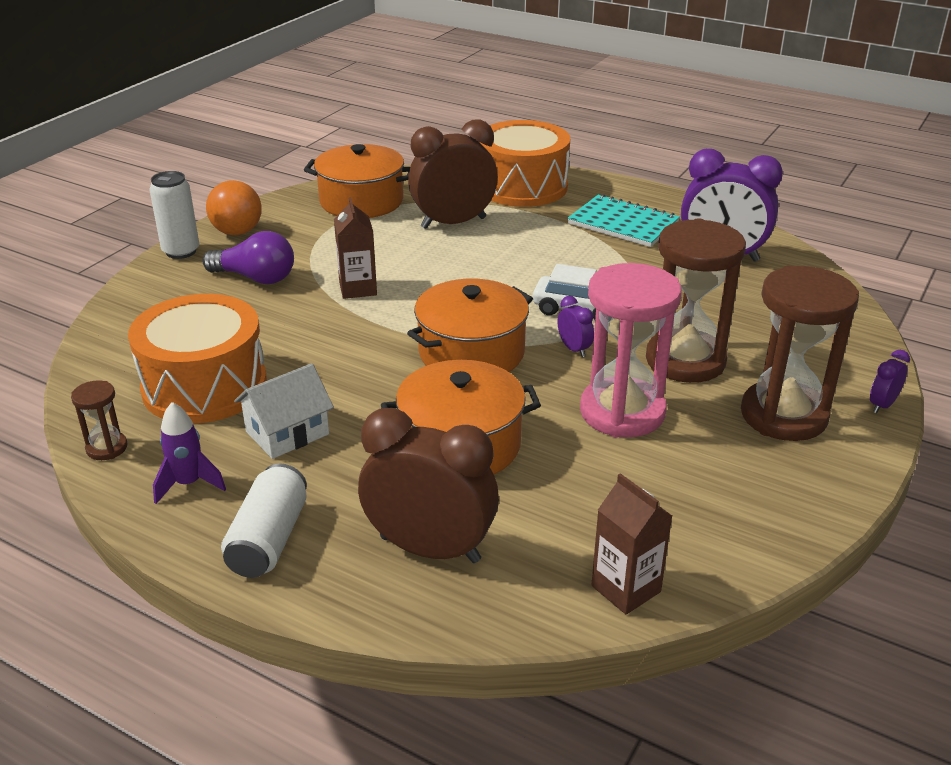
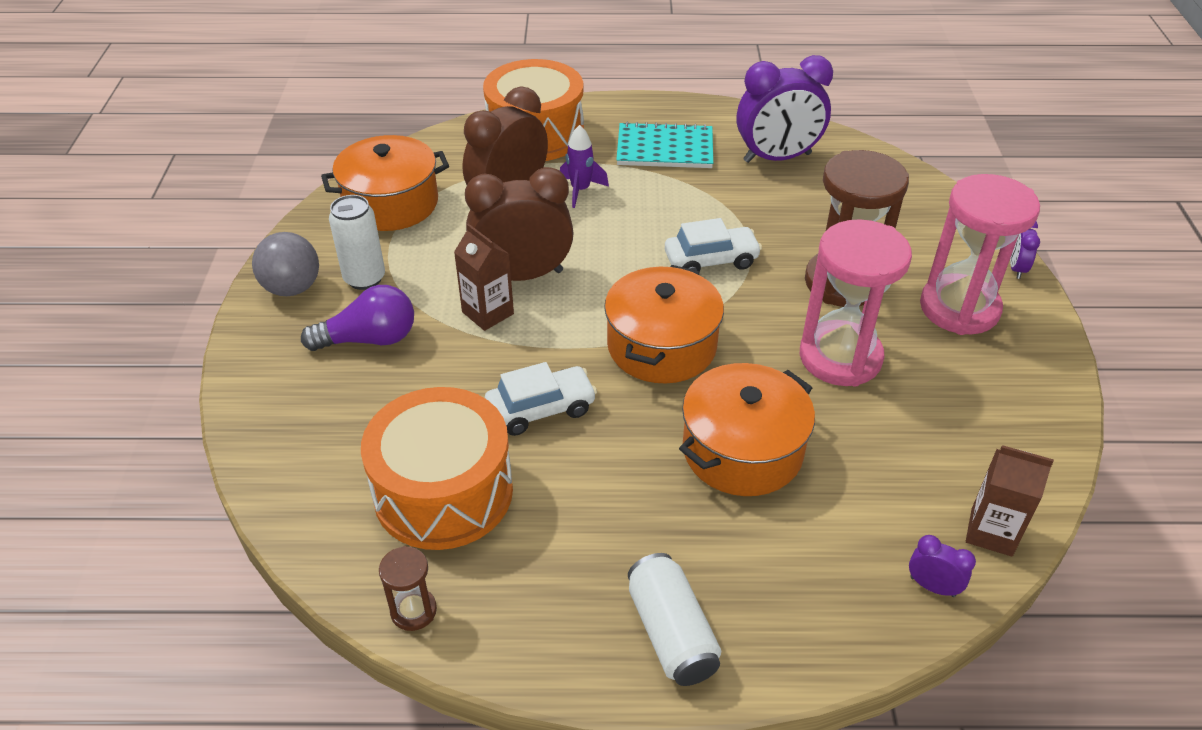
camera: 30 degrees left, 10 degrees up
(181, 251) = (252, 336): white can -> white can (364, 278)
(189, 484) = (538, 611): purple rocket -> purple rocket (580, 190)
(237, 232) = (292, 288): orange ball -> grey ball
(287, 433) = (577, 509): white house -> none
(330, 361) = (541, 409): none -> white car
(430, 549) = (815, 571): brown clock -> brown clock (522, 275)
(574, 349) = (745, 306): purple clock -> purple clock (932, 586)
(783, 415) = (959, 308): brown hourglass -> pink hourglass

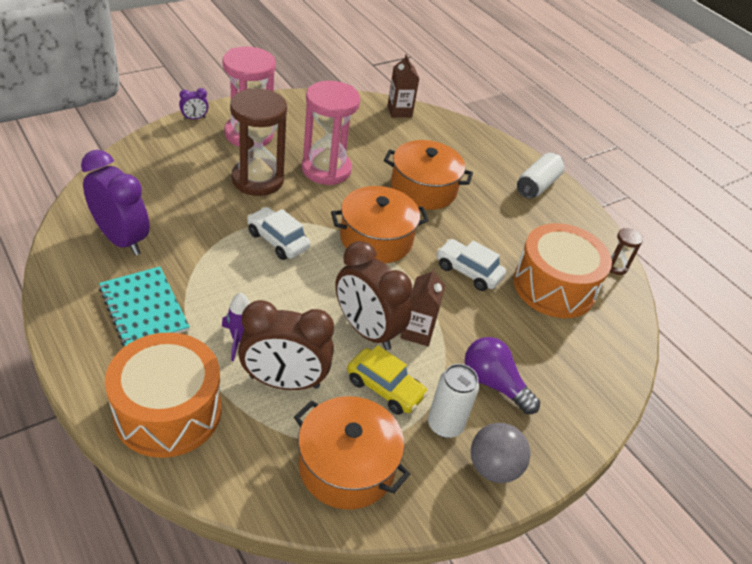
camera: 130 degrees left, 0 degrees up
(442, 258) = (385, 388): none -> yellow car
(932, 586) = (443, 123): purple clock -> none

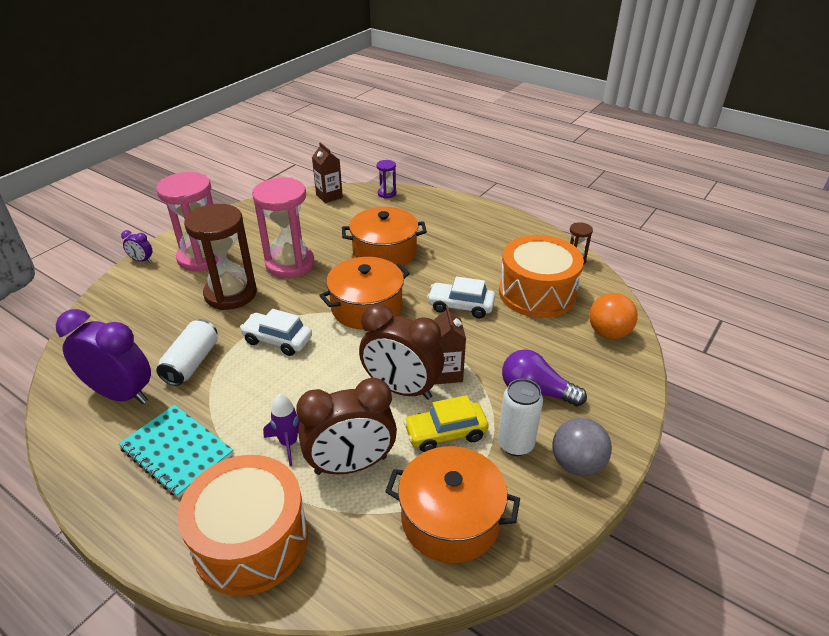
camera: 15 degrees left, 5 degrees down
(194, 118) = (141, 260): purple clock -> purple clock turned 60 degrees clockwise
(385, 388) = (445, 433): yellow car -> yellow car turned 150 degrees clockwise
(458, 128) = (387, 193): none -> purple hourglass
(537, 185) = (477, 218): white can -> white can (192, 363)
(604, 355) = (608, 333): none -> orange ball

